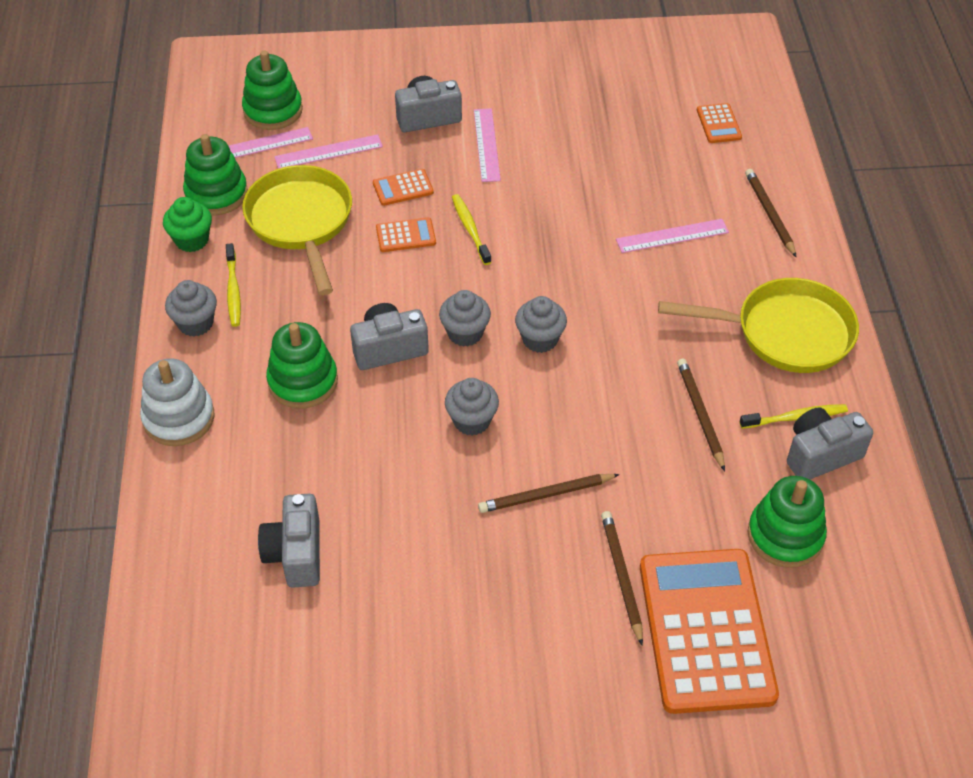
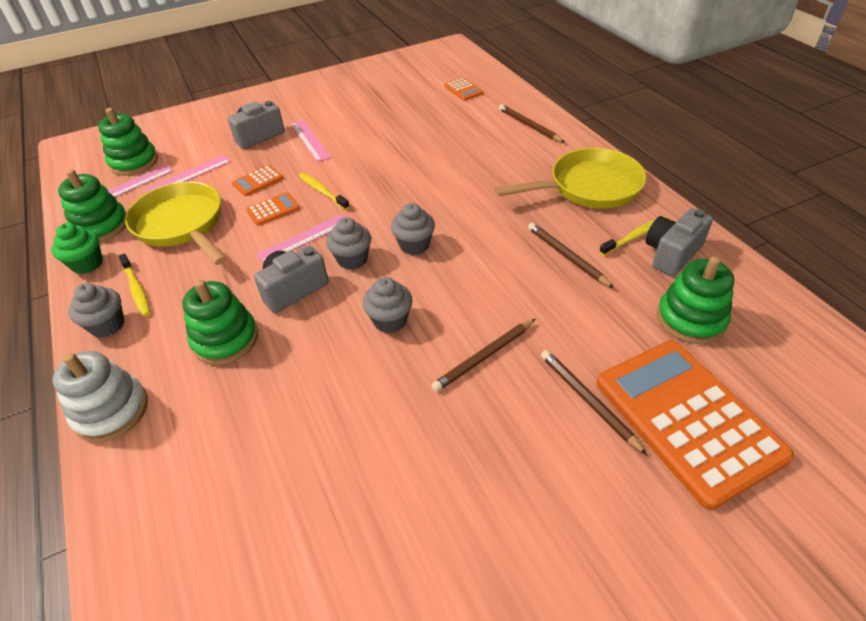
camera: 20 degrees left, 5 degrees down
(296, 553) = (275, 498): grey camera -> none
(672, 236) = (472, 155): pink ruler -> pink ruler (303, 238)

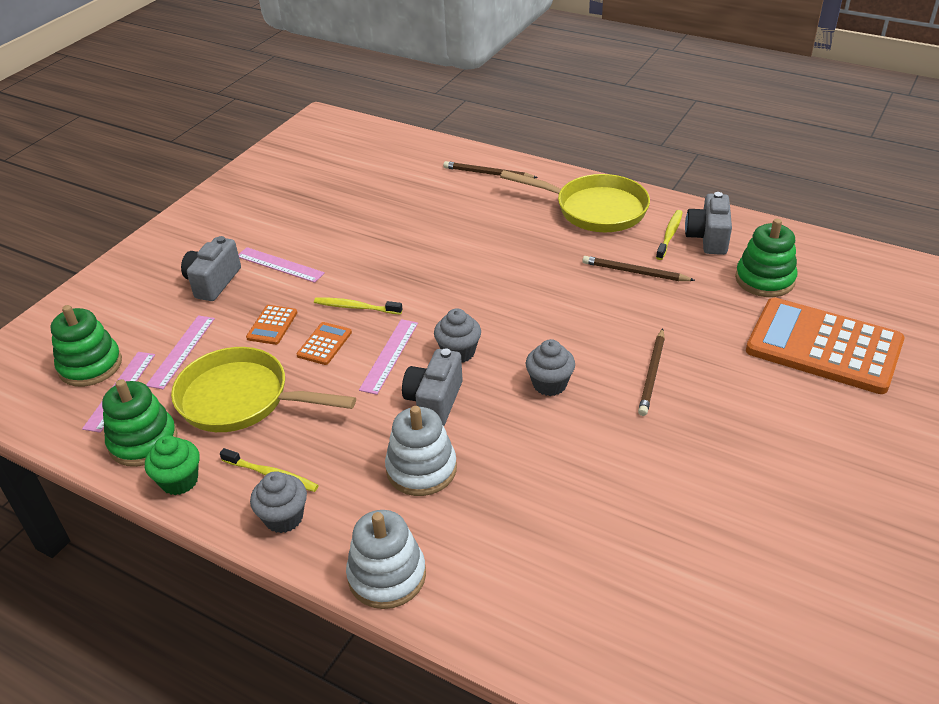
camera: 35 degrees left, 5 degrees down
(225, 339) = (421, 469): green stacking toy -> white stacking toy
(414, 245) = (501, 317): grey cupcake -> none
(463, 90) = (386, 159): orange calculator -> none
(588, 400) = (753, 367): brown pencil -> none
(589, 187) = (595, 209): yellow pan -> yellow pan turned 75 degrees clockwise

